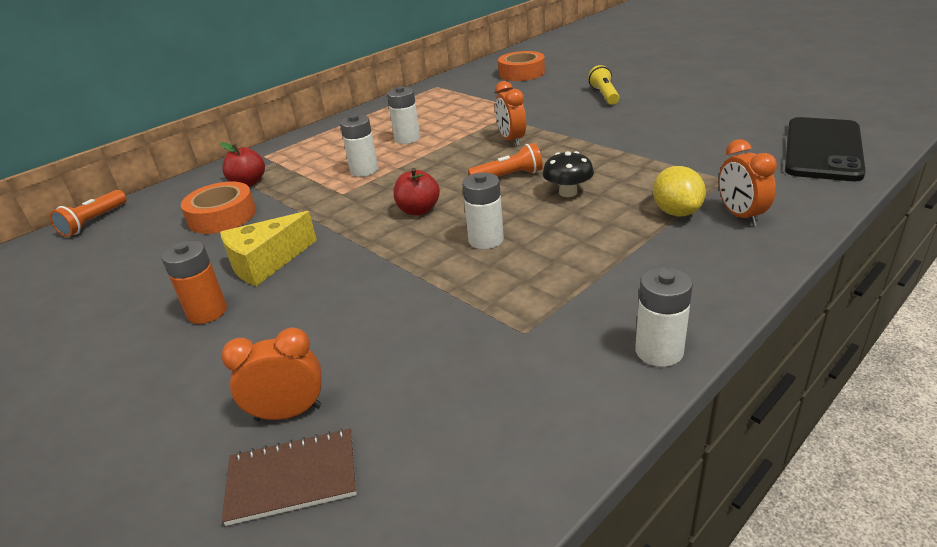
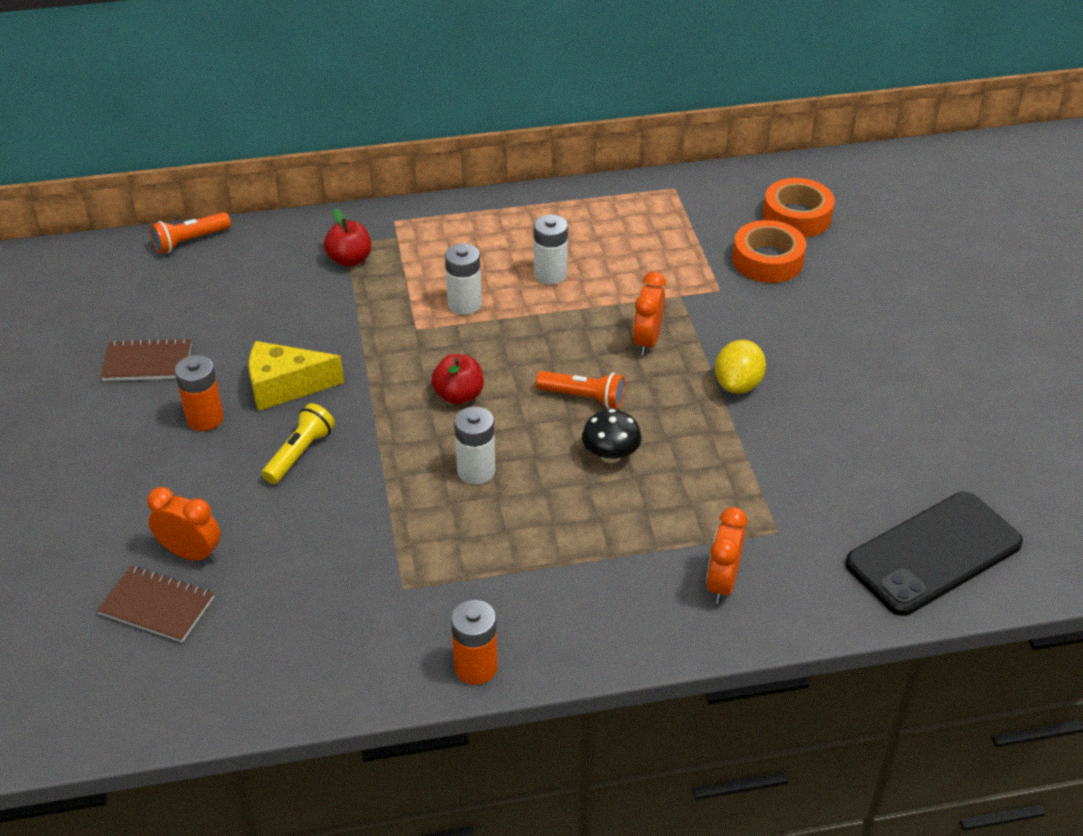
camera: 30 degrees right, 10 degrees up
(112, 302) = (147, 362): none -> brown notebook
(222, 216) = (294, 299): orange tape -> orange tape (767, 260)
(604, 95) = (835, 320): yellow flashlight -> yellow flashlight (300, 453)
(659, 351) = (476, 667): white battery -> orange battery
(676, 212) = (673, 542): yellow lemon -> yellow lemon (738, 384)

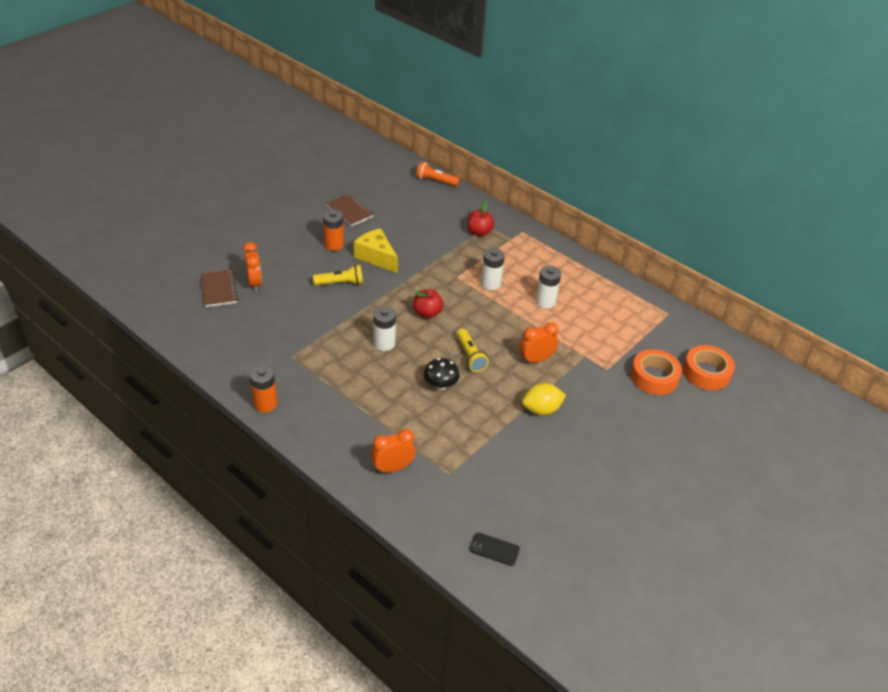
camera: 50 degrees right, 0 degrees up
(583, 397) = (470, 356): orange flashlight -> yellow flashlight
(933, 553) = (494, 549): black phone -> black phone, size x0.42

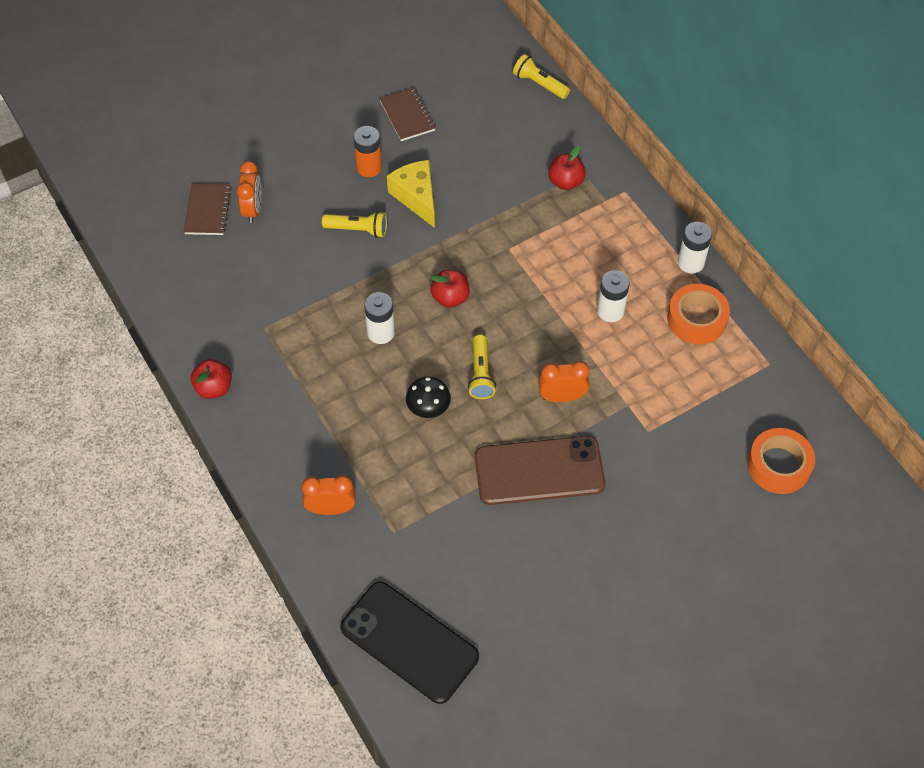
camera: 20 degrees right, 15 degrees up
(265, 404) = (214, 388): orange battery -> red apple
(436, 181) = (539, 84): orange flashlight -> yellow flashlight
(490, 283) = (549, 268): white battery -> white battery (690, 262)
(494, 549) = (409, 642): black phone -> black phone, size x2.40
(541, 409) = (539, 471): yellow lemon -> brown phone
(654, 377) = (705, 456): orange tape -> orange tape (696, 319)

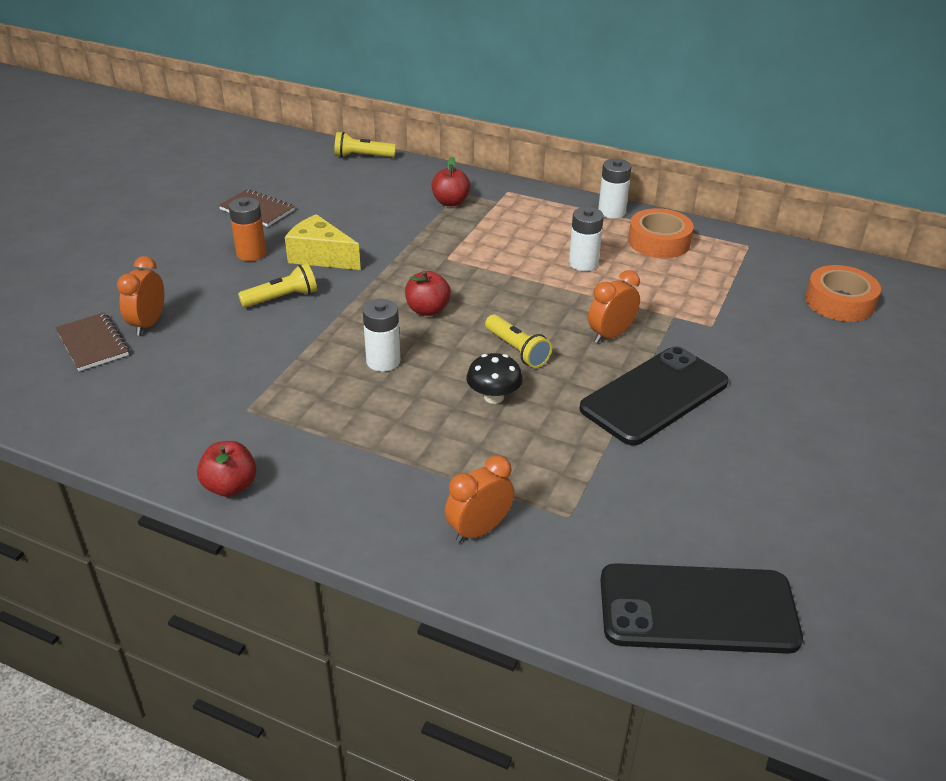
camera: 35 degrees left, 20 degrees down
(253, 209) = (148, 324): orange clock -> orange clock turned 135 degrees counterclockwise
(539, 471) = (654, 396): brown phone -> black phone

